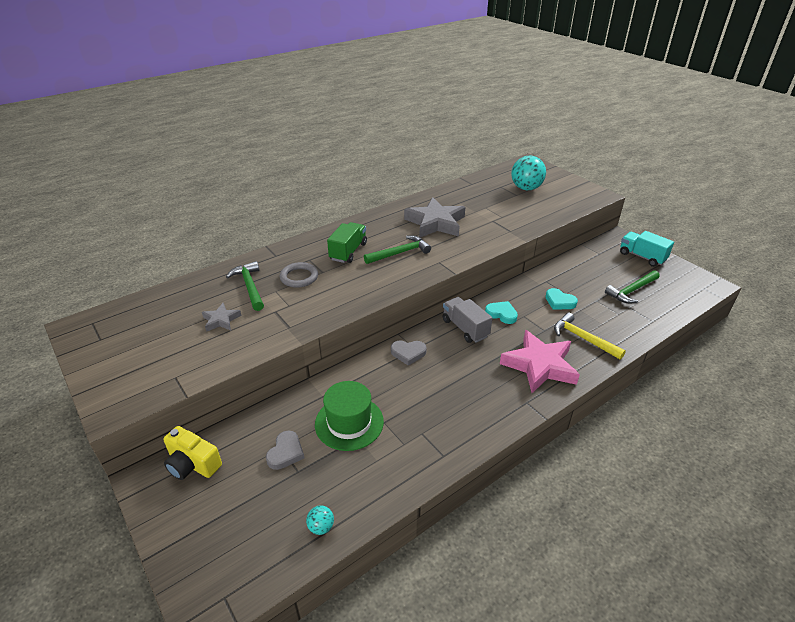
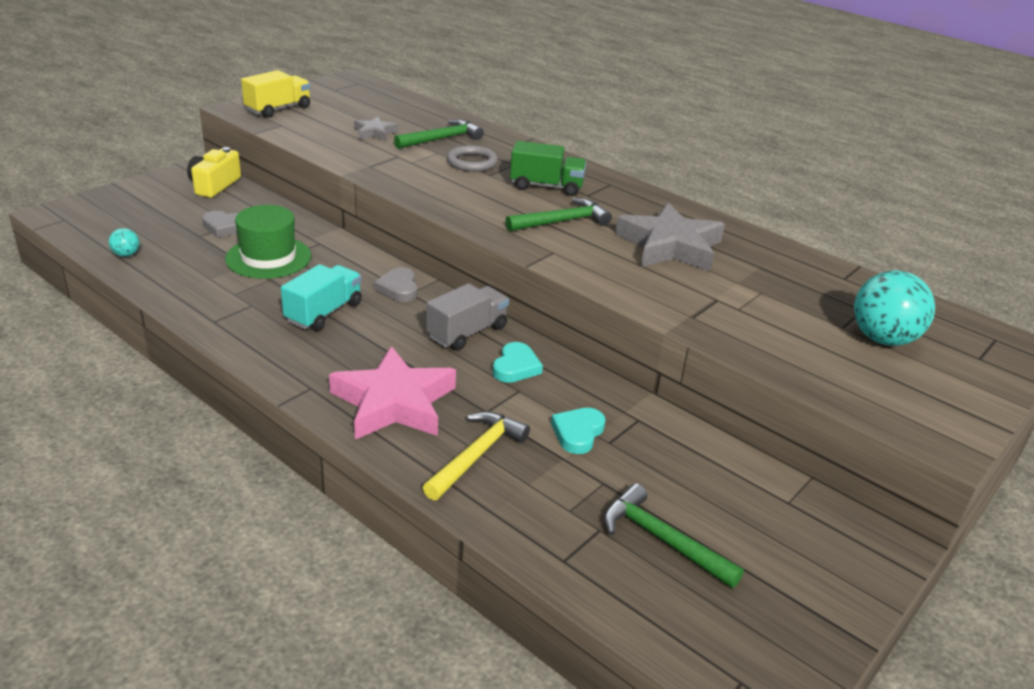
camera: 75 degrees right, 5 degrees down
(132, 379) = (278, 109): none -> yellow truck
(400, 253) = (562, 221): green hammer -> green hammer turned 75 degrees counterclockwise
(642, 257) = (821, 576): turquoise truck -> turquoise truck (324, 313)

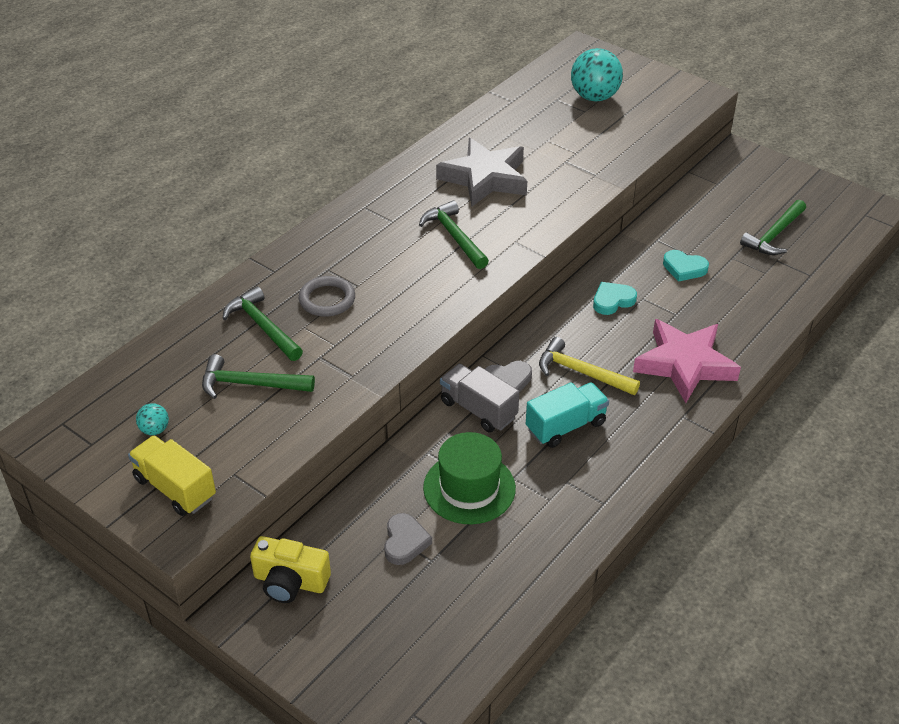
camera: 90 degrees left, 10 degrees up
(126, 254) = (490, 616): turquoise ball -> turquoise ball (155, 430)
(324, 313) = (566, 426): turquoise truck -> turquoise truck turned 120 degrees clockwise
(375, 132) = (250, 384): grey star -> green hammer
(467, 332) = (570, 330): grey truck -> grey truck (478, 409)
(477, 455) = (729, 316): yellow hammer -> yellow hammer (581, 372)
(516, 367) = (612, 301): turquoise heart -> turquoise heart turned 45 degrees counterclockwise
(546, 186) = (378, 247): green truck -> none

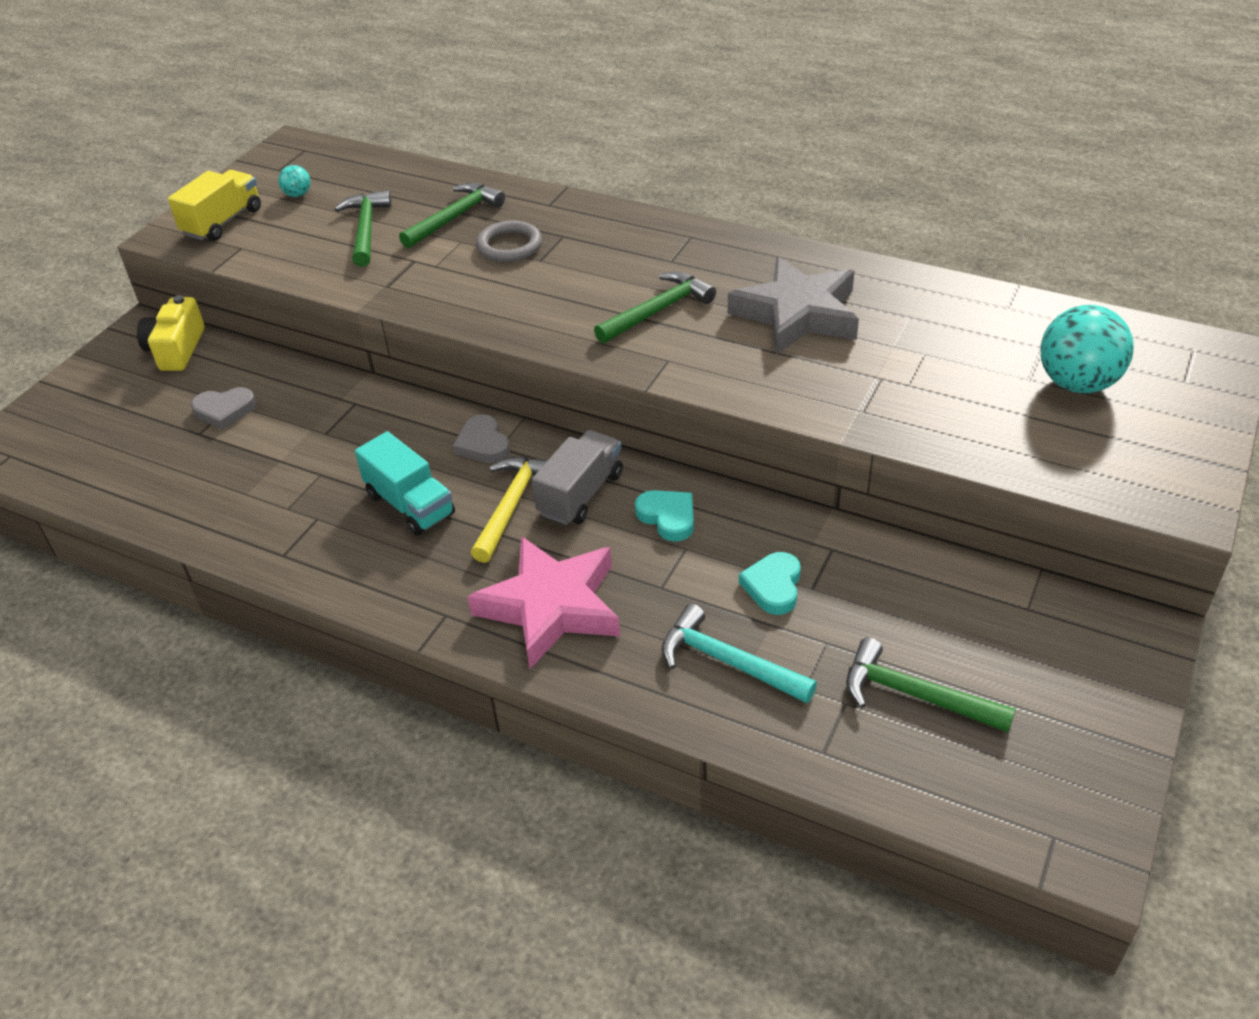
camera: 80 degrees right, 0 degrees up
(469, 488) = (302, 442): green hat -> none
(478, 409) = (428, 428): grey truck -> grey truck (581, 494)
(741, 297) = (728, 661): none -> turquoise hammer

